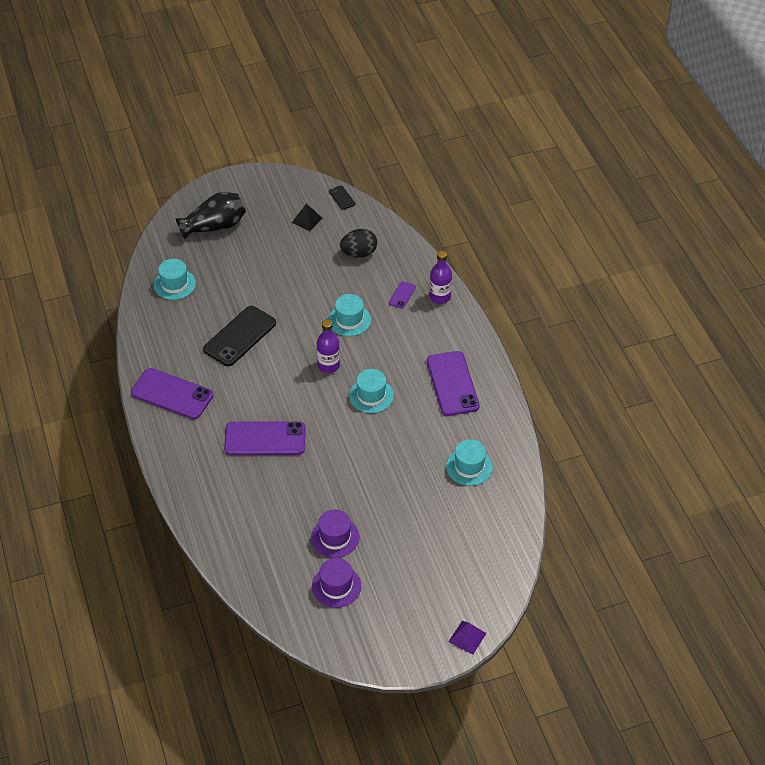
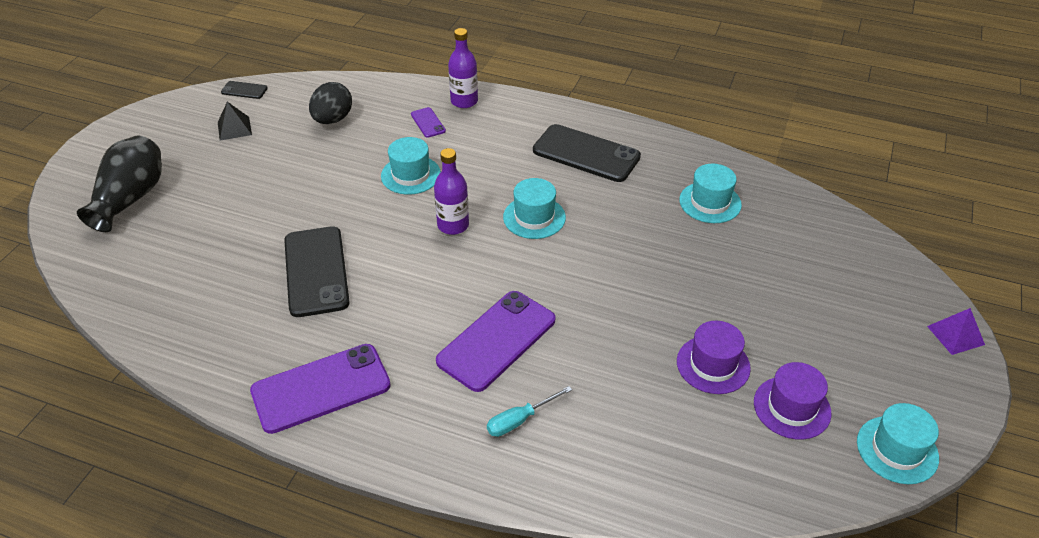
camera: 50 degrees left, 5 degrees down
(174, 284) = (158, 281): turquoise hat -> turquoise hat (897, 450)
(224, 480) = (519, 420): none -> turquoise screwdriver
(452, 383) = (586, 154): purple phone -> black phone

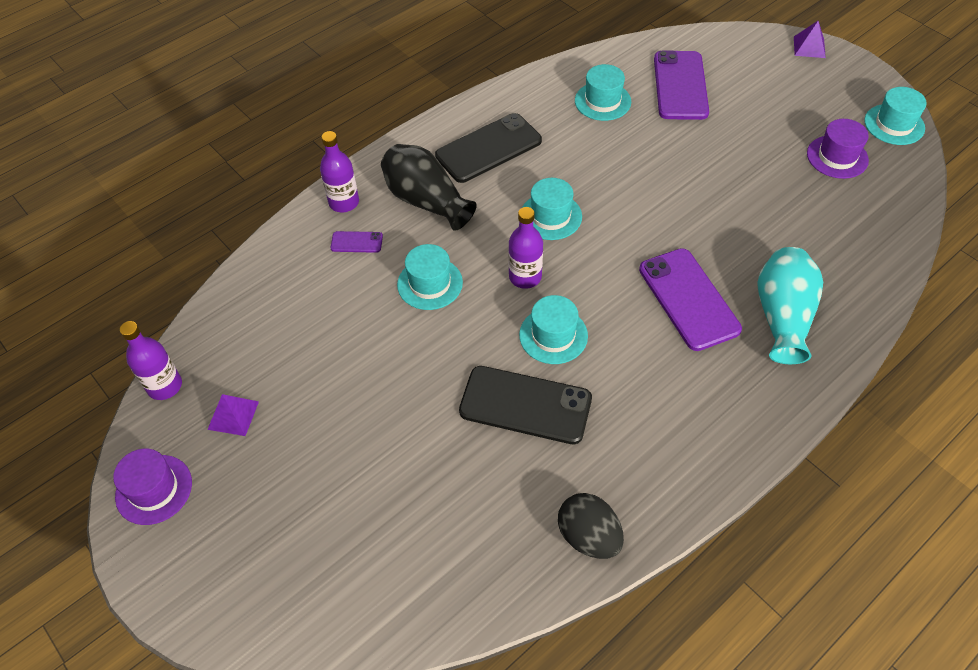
camera: 60 degrees left, 10 degrees up
(131, 198) = (290, 554): black vase -> black vase (426, 201)
(234, 128) = (233, 415): black pyramid -> purple pyramid
(244, 90) = (165, 386): black phone -> purple bottle
(321, 388) = (684, 447): purple phone -> purple phone (680, 85)
(332, 119) = (289, 319): black egg -> black egg (588, 536)
(399, 263) = (553, 335): none -> turquoise hat
(519, 420) = (782, 317): turquoise screwdriver -> turquoise vase
(713, 364) = (778, 179): purple hat -> purple hat (154, 489)

